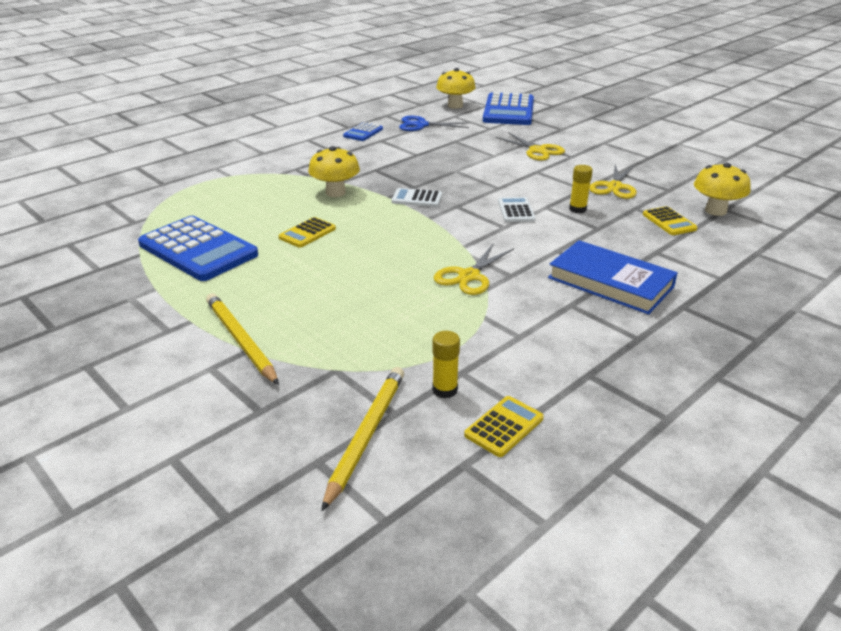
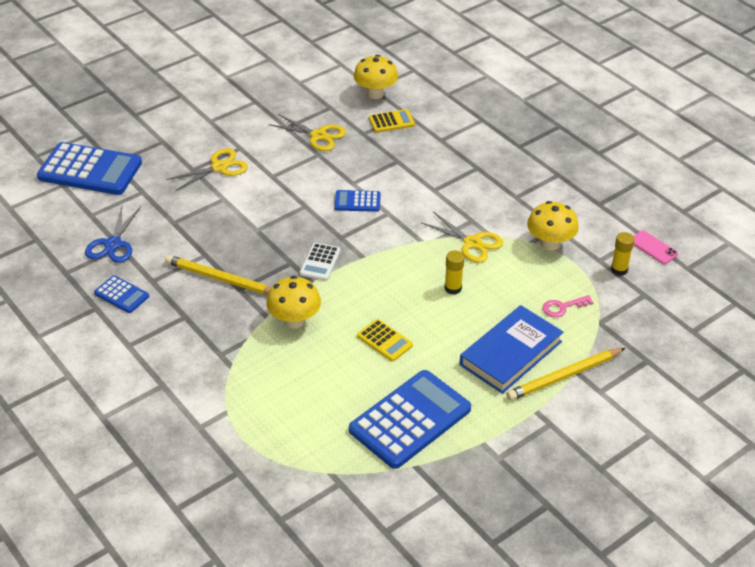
camera: 85 degrees left, 10 degrees up
(362, 340) = (562, 307): none -> pink key
(366, 435) = (667, 308): yellow pencil -> yellow pencil (221, 279)
(455, 106) = (54, 210): yellow mushroom -> yellow mushroom (550, 243)
(504, 427) = (653, 247): yellow calculator -> pink phone
(516, 211) = (357, 201): white calculator -> blue calculator
(577, 209) = (360, 165): yellow glue stick -> yellow glue stick (453, 288)
(610, 282) = (485, 172): blue book -> blue book (510, 353)

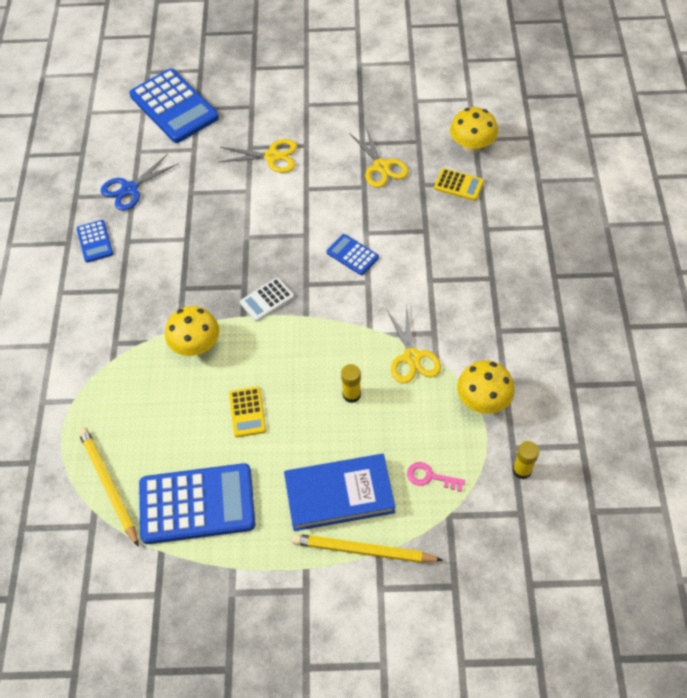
camera: 40 degrees right, 15 degrees up
(221, 279) = (177, 270): yellow pencil -> yellow pencil (109, 485)
(653, 247) = (579, 466): pink phone -> none

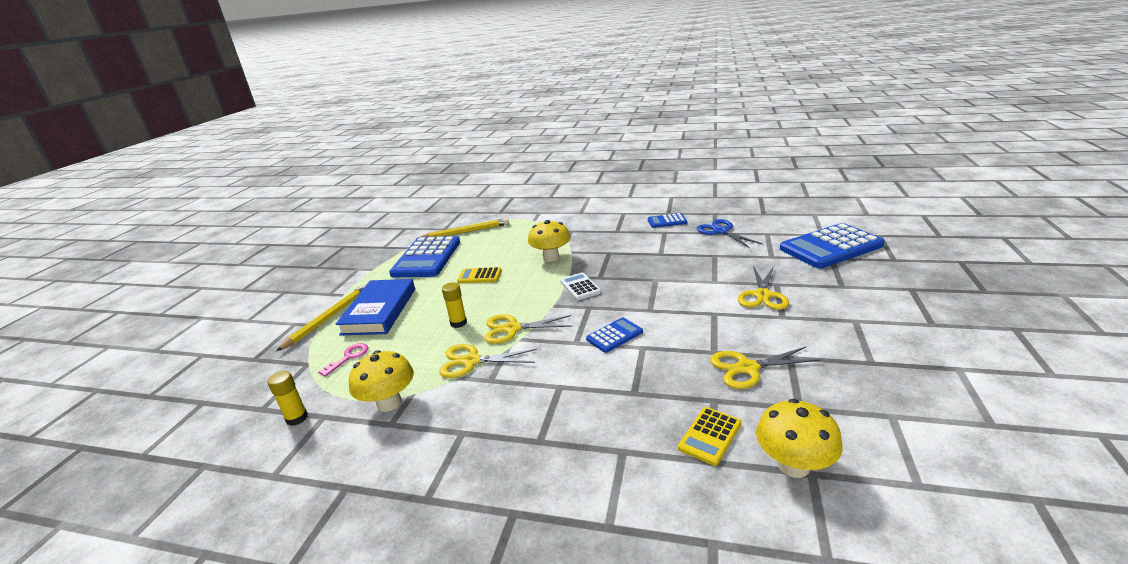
camera: 105 degrees right, 30 degrees down
(354, 340) = (512, 329): none -> yellow scissors

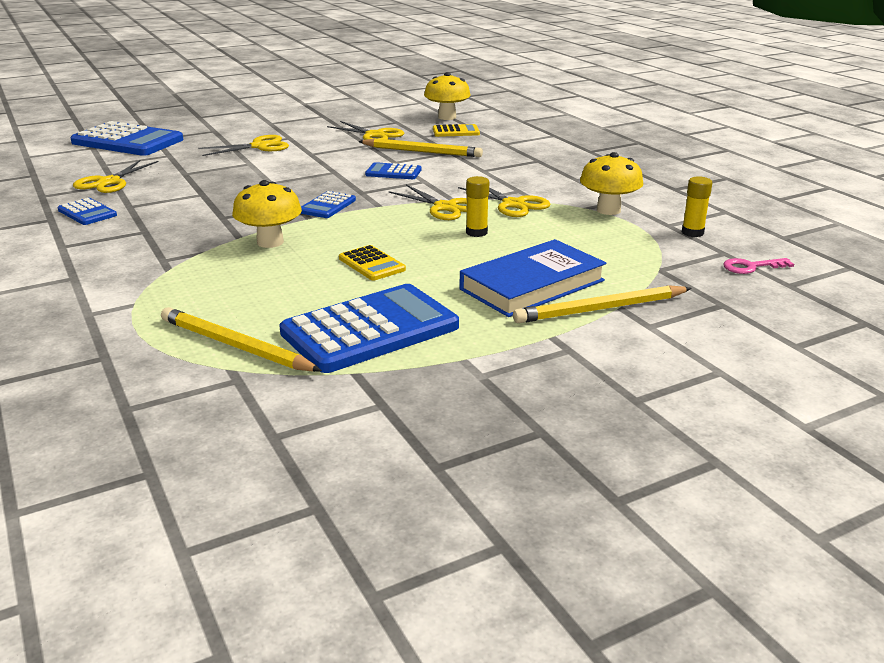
camera: 135 degrees left, 0 degrees up
(348, 357) = (612, 255): pink key -> pink key (751, 267)
(580, 287) = (327, 206): white calculator -> blue calculator
(656, 375) = (422, 152): none -> yellow pencil
(721, 231) = (109, 182): blue scissors -> yellow scissors

